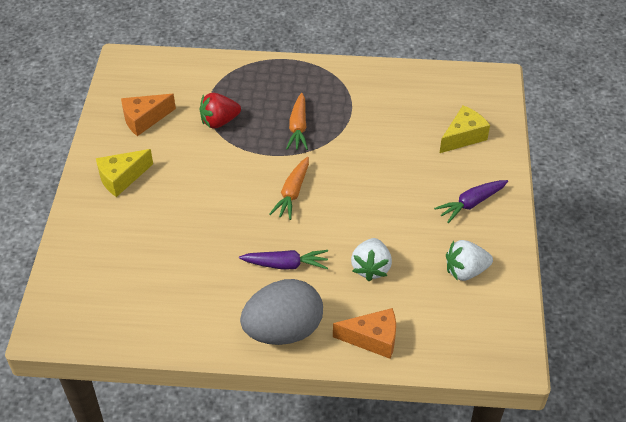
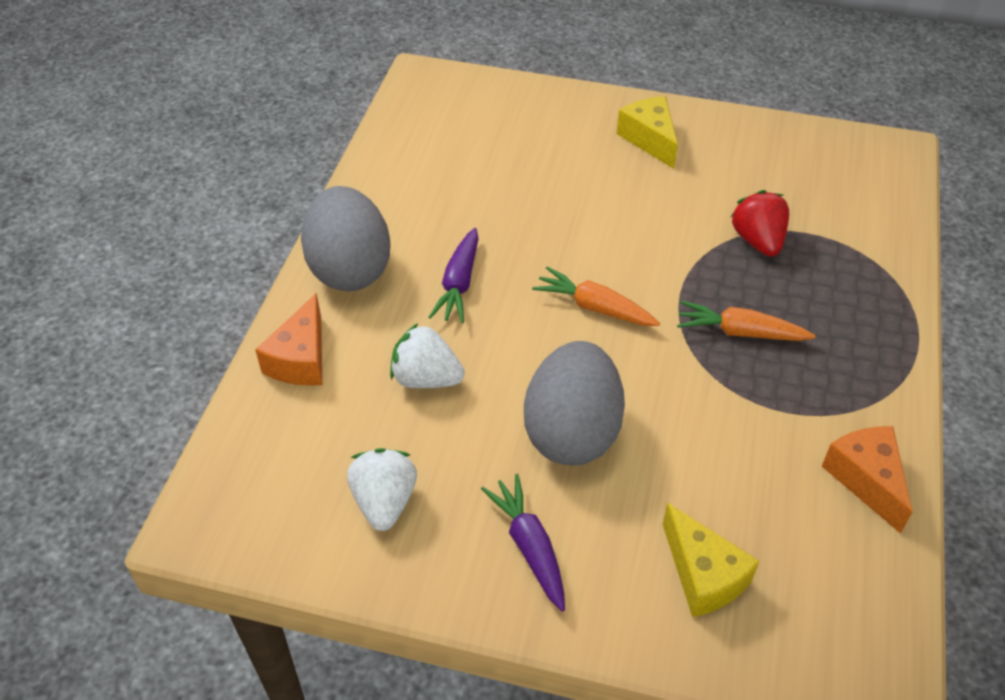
camera: 100 degrees right, 0 degrees up
(144, 119) = (764, 164): orange cheese -> orange cheese (866, 480)
(391, 194) = (572, 432): none -> grey egg

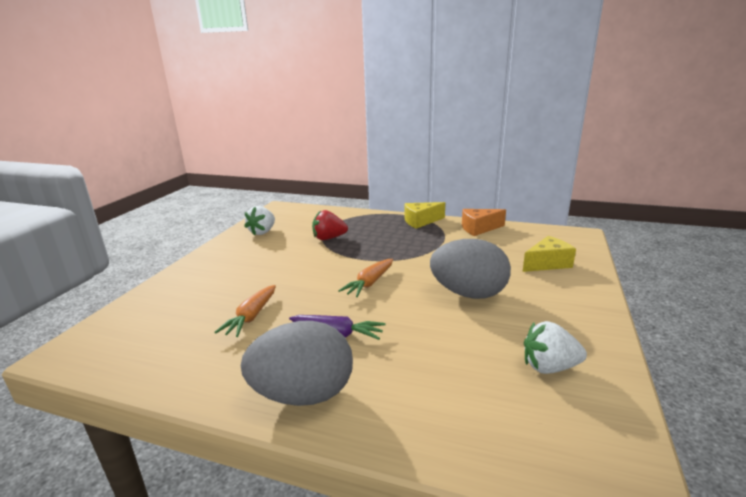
camera: 85 degrees left, 25 degrees down
(301, 359) = (413, 423): orange cheese -> none
(426, 378) = (431, 349): white strawberry -> white strawberry (262, 232)
(529, 546) = (556, 309): purple carrot -> none
(649, 139) = (228, 260): yellow cheese -> yellow cheese (421, 221)
(740, 332) = (393, 246): orange carrot -> orange carrot (251, 317)

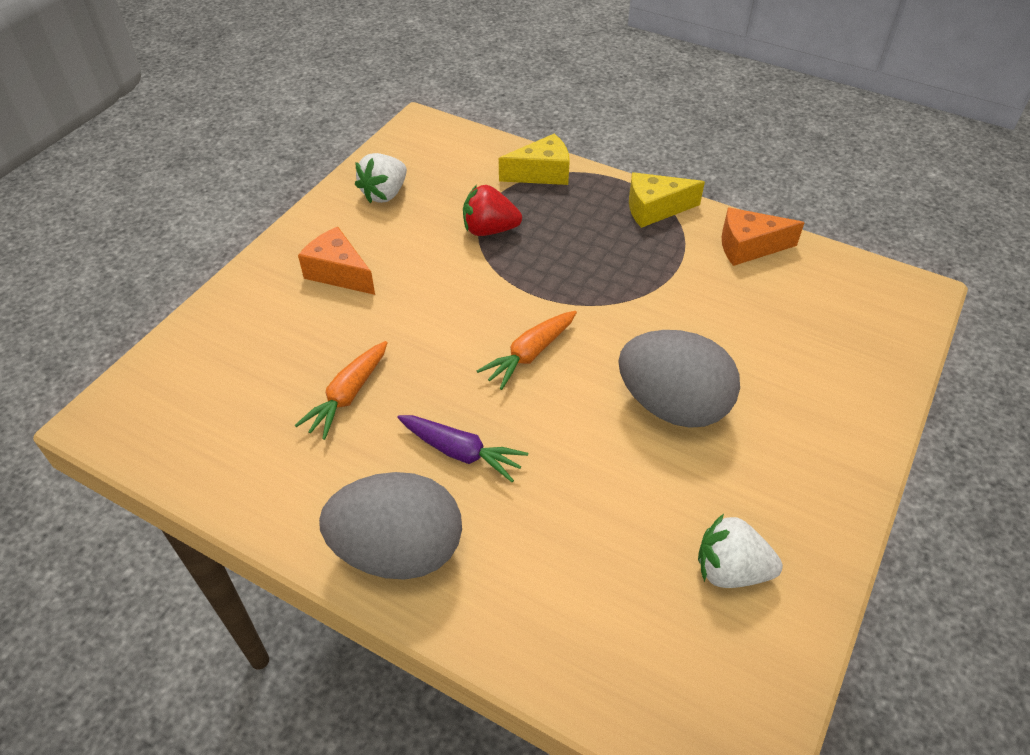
camera: 10 degrees right, 25 degrees up
(238, 264) = (339, 273): none -> orange cheese
(547, 264) = (826, 359): yellow cheese -> yellow cheese (542, 173)

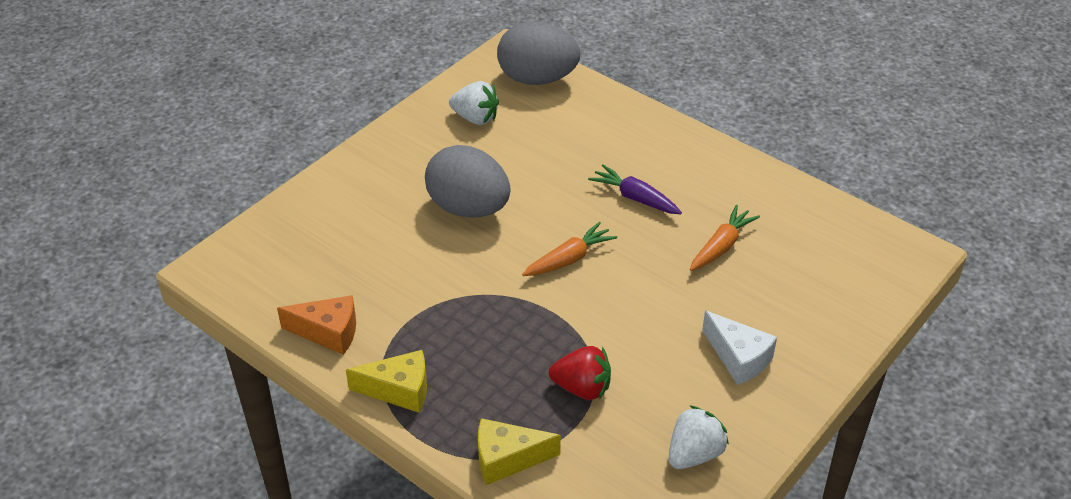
camera: 170 degrees left, 5 degrees down
(339, 273) = (738, 358): orange cheese -> white cheese
(398, 551) = (682, 150): grey egg -> grey egg (537, 79)

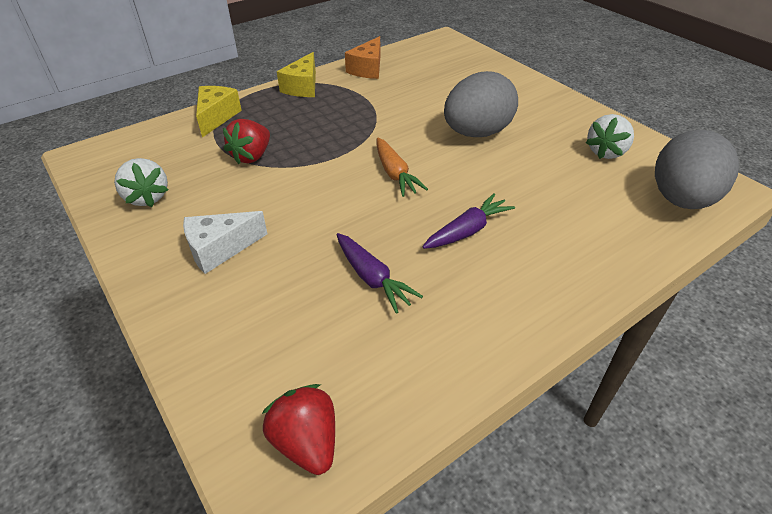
camera: 105 degrees right, 0 degrees up
(721, 246) = (372, 278): orange carrot -> purple carrot
(878, 247) = (306, 442): none -> red strawberry

